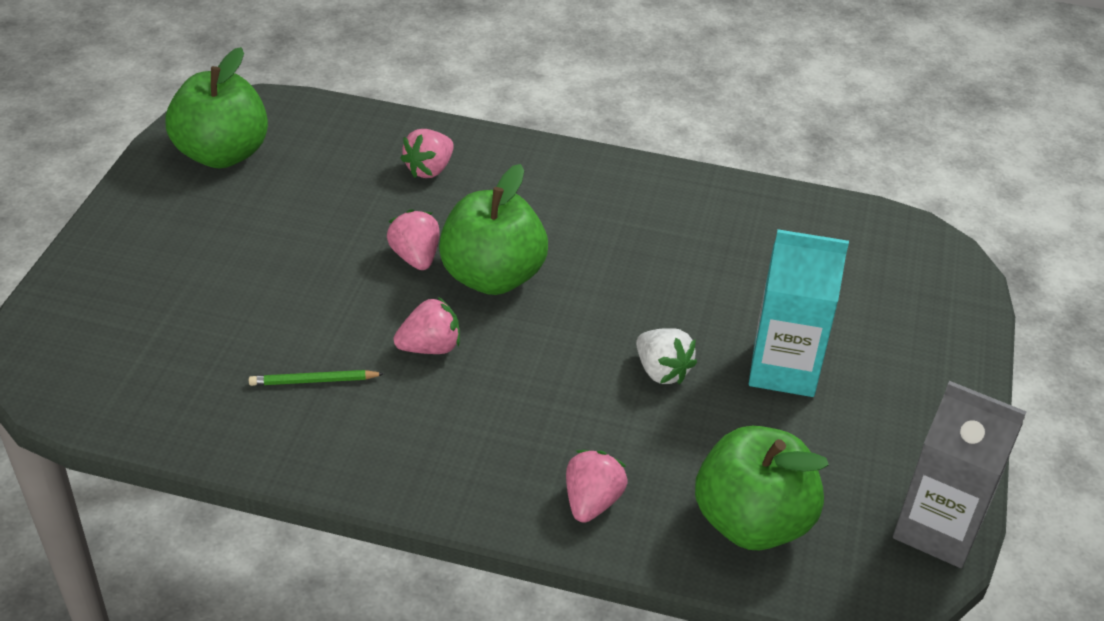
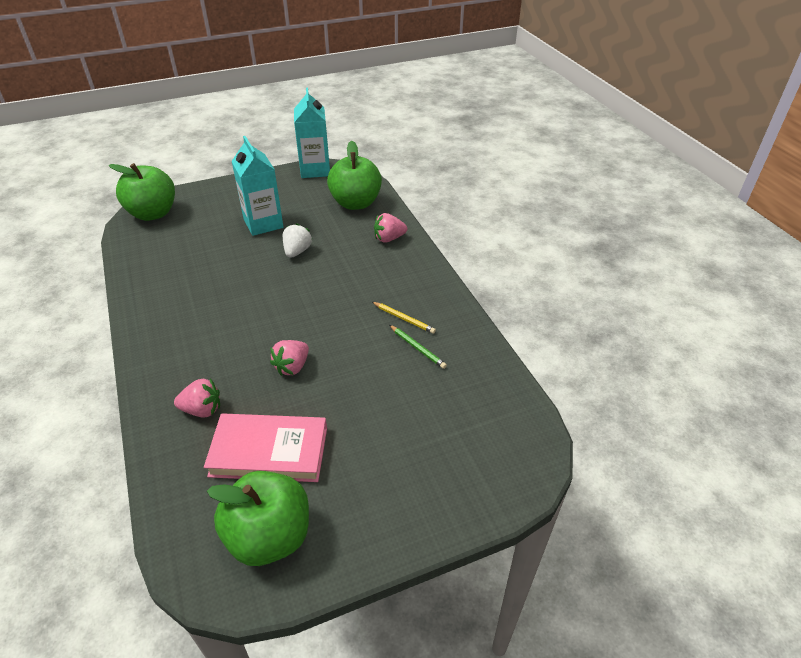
camera: 125 degrees left, 0 degrees up
(315, 190) = (269, 451): none -> pink book
(382, 401) = (404, 319): none -> yellow pencil
(430, 347) = (354, 323): pink strawberry -> none
(492, 276) = (281, 330): green apple -> green apple (153, 213)
(938, 528) = (315, 170): grey carton -> turquoise carton

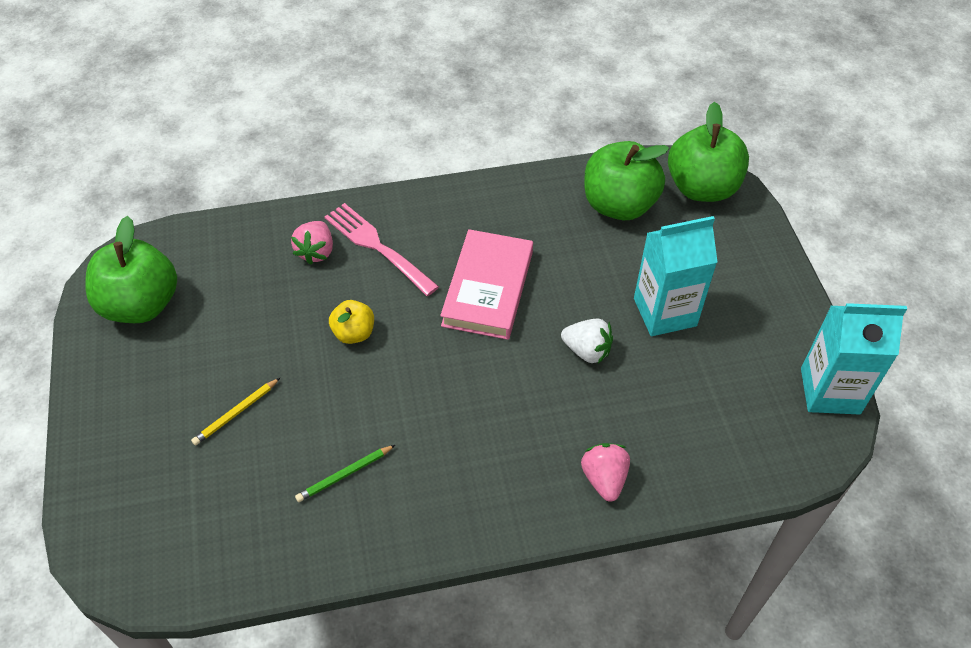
camera: 100 degrees right, 10 degrees up
(199, 368) = (378, 247): none -> pink fork
(269, 451) = (238, 307): pink book -> pink book (488, 288)
(292, 367) = (354, 333): pink strawberry -> yellow apple
(355, 203) = (715, 442): green apple -> green apple (619, 205)
(404, 319) = (406, 468): yellow pencil -> yellow pencil (236, 413)

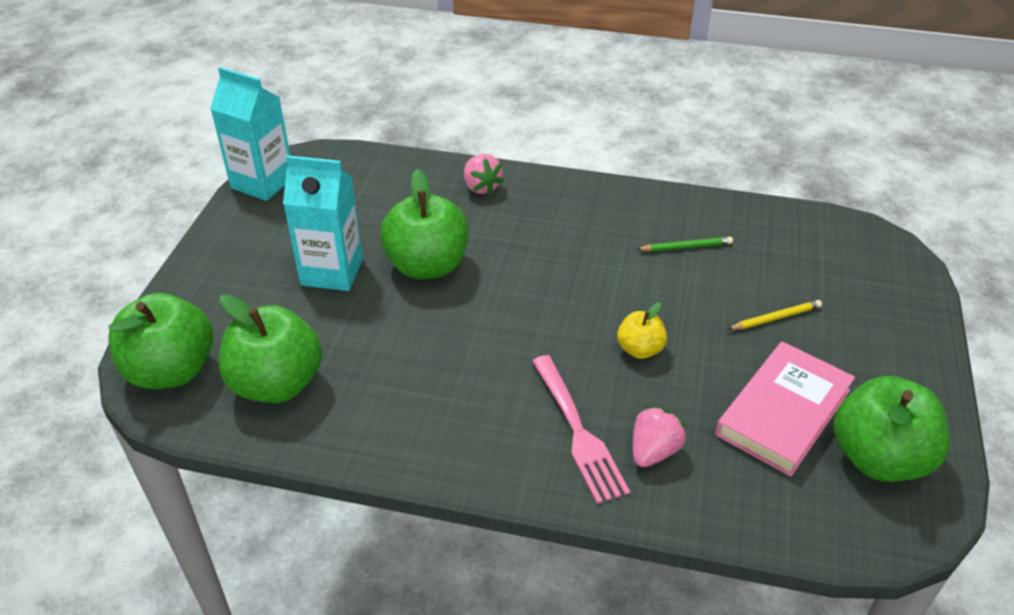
camera: 155 degrees left, 10 degrees down
(488, 288) = (481, 346): pink book -> pink book (783, 412)
(587, 351) = (427, 265): white strawberry -> green apple
(604, 479) = (481, 187): pink strawberry -> pink strawberry turned 45 degrees counterclockwise

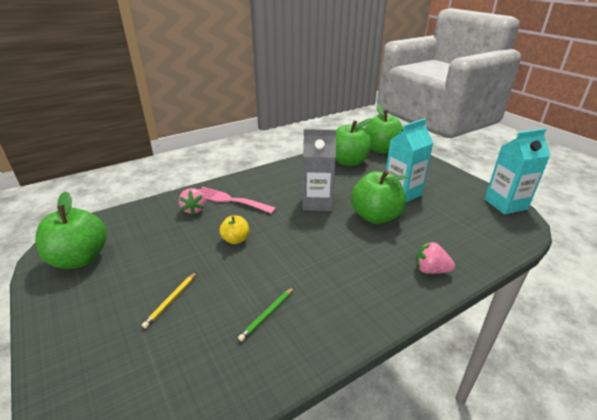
camera: 135 degrees right, 10 degrees down
(461, 335) = (317, 203): none -> grey carton
(783, 412) = (141, 252): pink book -> none

